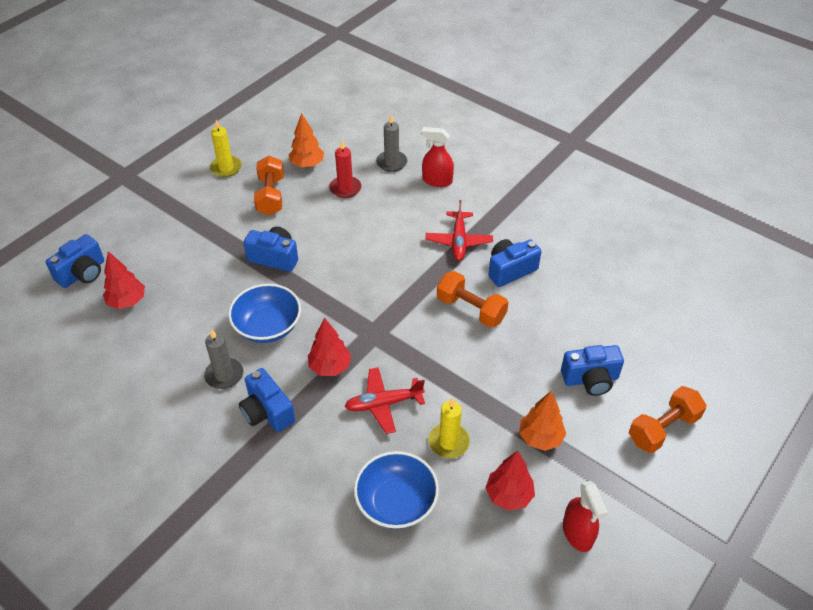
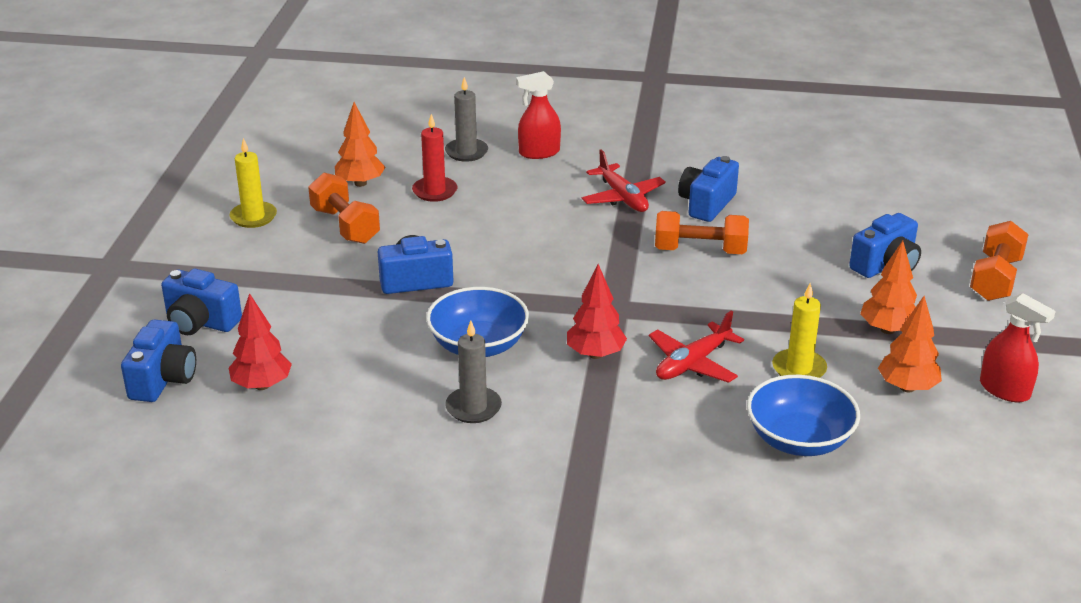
camera: 30 degrees left, 15 degrees down
(267, 412) = (565, 420): blue camera -> blue camera (201, 322)
(508, 495) = (907, 387): red tree -> orange tree

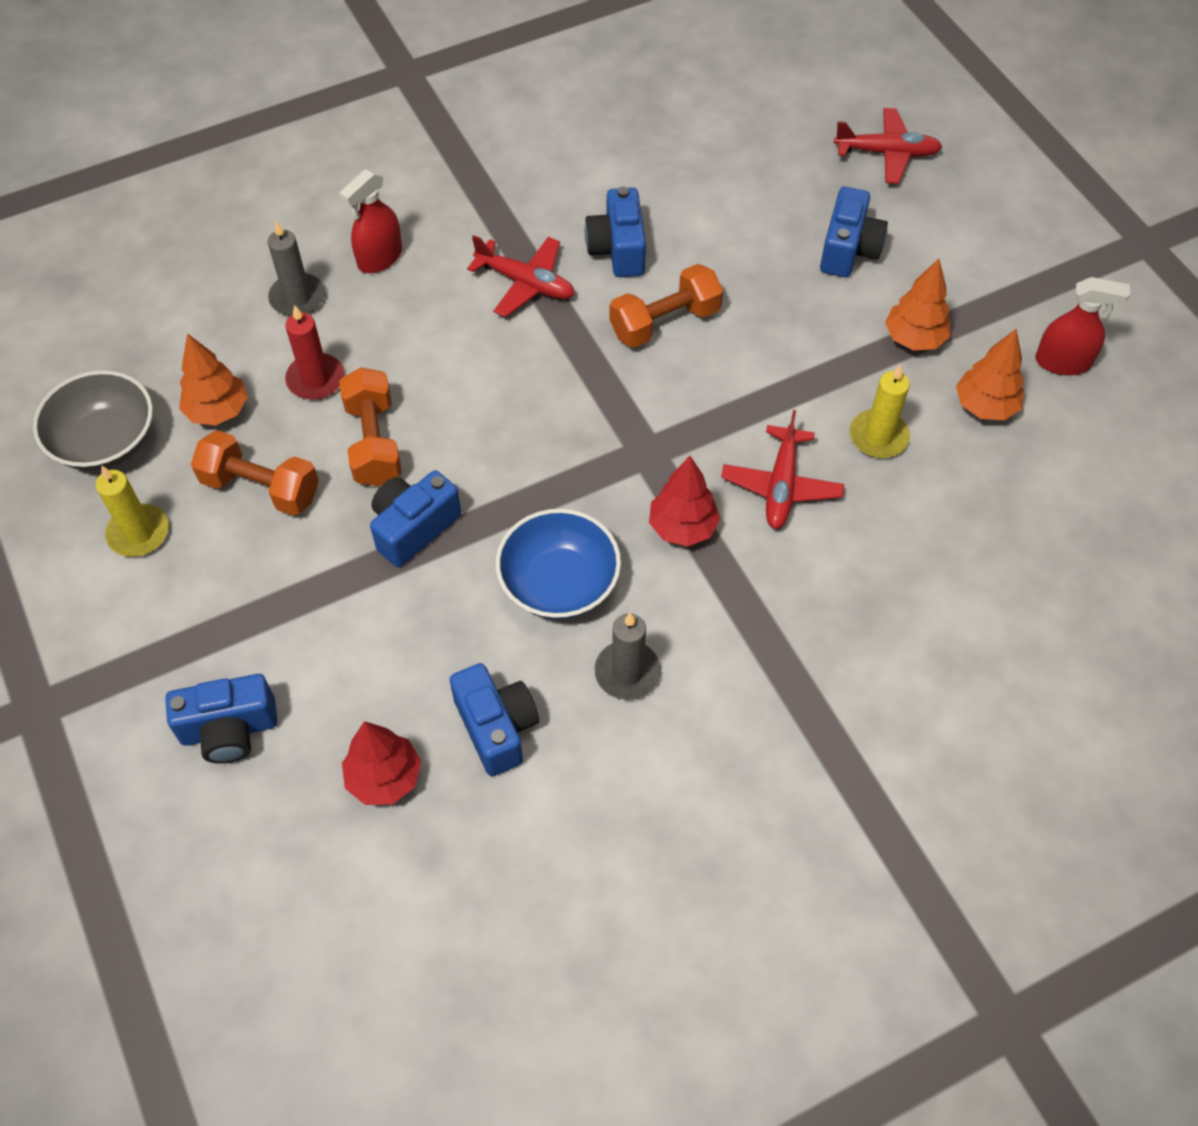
camera: 35 degrees left, 25 degrees up
(163, 379) = (266, 838): blue camera -> blue camera (496, 727)
(282, 172) = (105, 441): none -> grey bowl
(799, 439) = (947, 529): blue bowl -> none
(975, 227) = (887, 153): none -> red plane
(995, 279) = (953, 217): orange dumbbell -> orange dumbbell (374, 442)

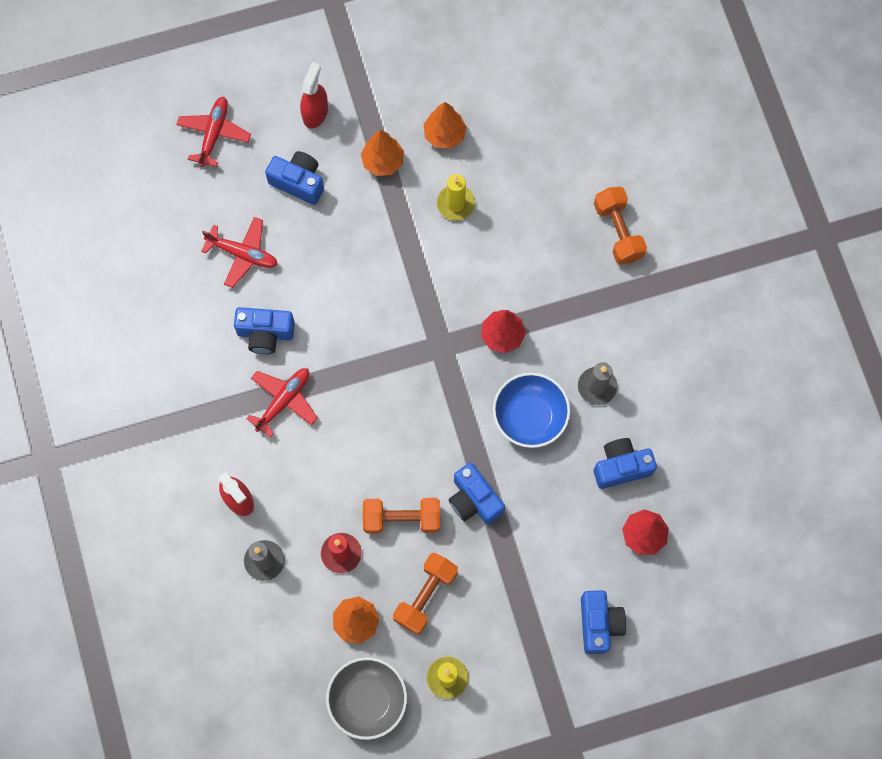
camera: 80 degrees left, 15 degrees up
(665, 322) = (337, 315): orange dumbbell -> orange dumbbell (618, 231)
(781, 486) = (482, 270): red plane -> red plane (243, 254)
(1063, 362) = (419, 78): red spray bottle -> red spray bottle (315, 113)

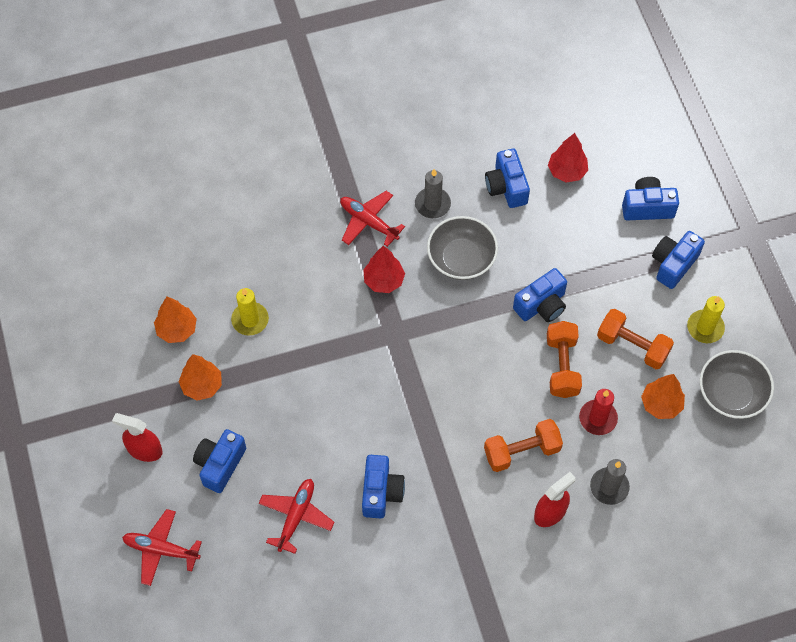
camera: 90 degrees left, 10 degrees down
(284, 401) = (450, 473): red plane -> red plane (368, 222)
(526, 648) = (673, 264): none -> blue camera
(530, 416) = (461, 258): blue bowl -> grey bowl
(618, 231) = (283, 184): orange dumbbell -> orange dumbbell (522, 451)

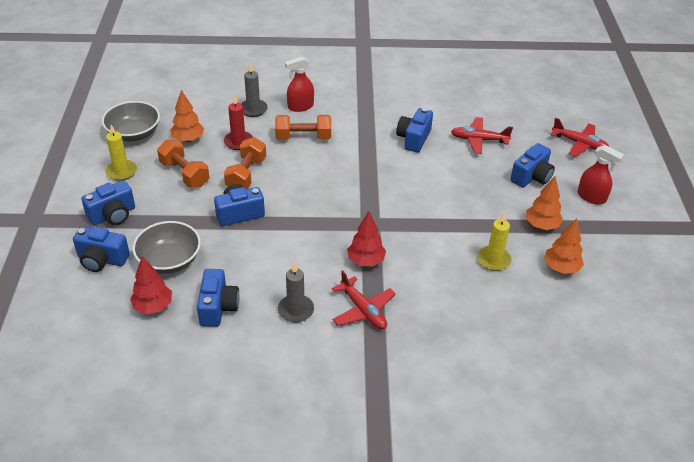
camera: 165 degrees left, 20 degrees down
(296, 516) = (478, 140): red plane -> red plane turned 60 degrees clockwise
(461, 258) = (290, 261): grey bowl -> grey bowl (169, 260)

